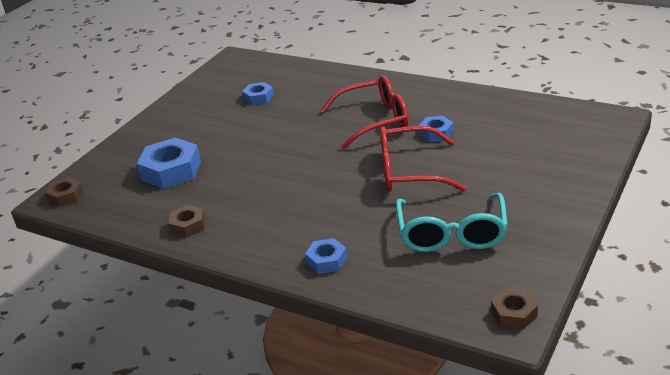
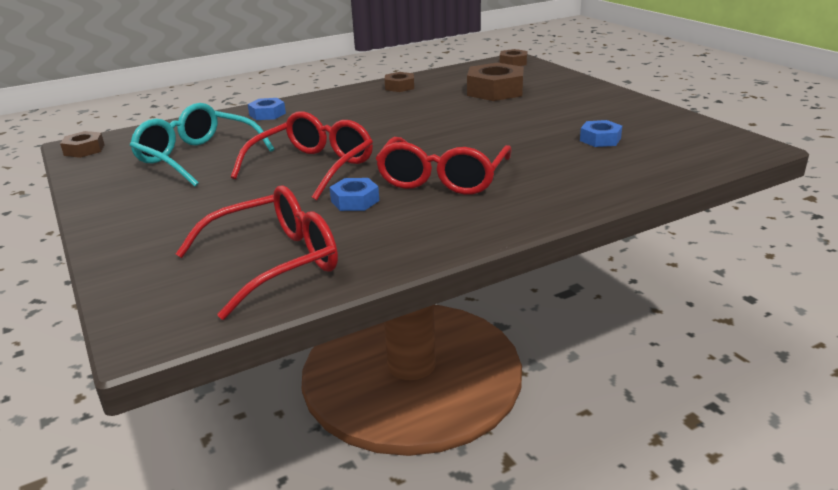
camera: 120 degrees right, 5 degrees down
(171, 171) = (495, 91): blue nut -> brown nut
(526, 121) = (274, 263): none -> red glasses

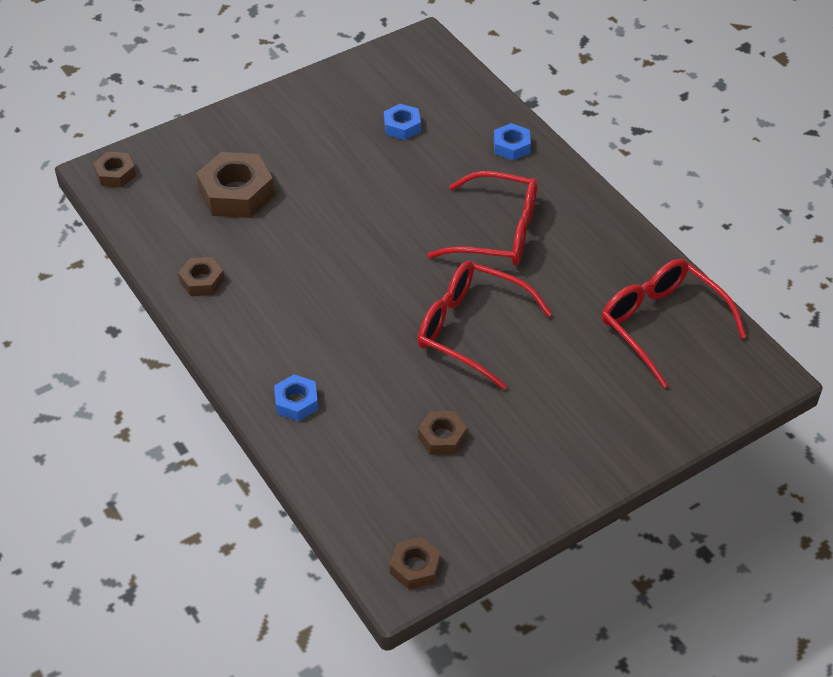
camera: 95 degrees left, 20 degrees up
(198, 157) = (442, 437): turquoise glasses -> brown nut
(355, 201) = (547, 288): blue nut -> blue nut (511, 146)

